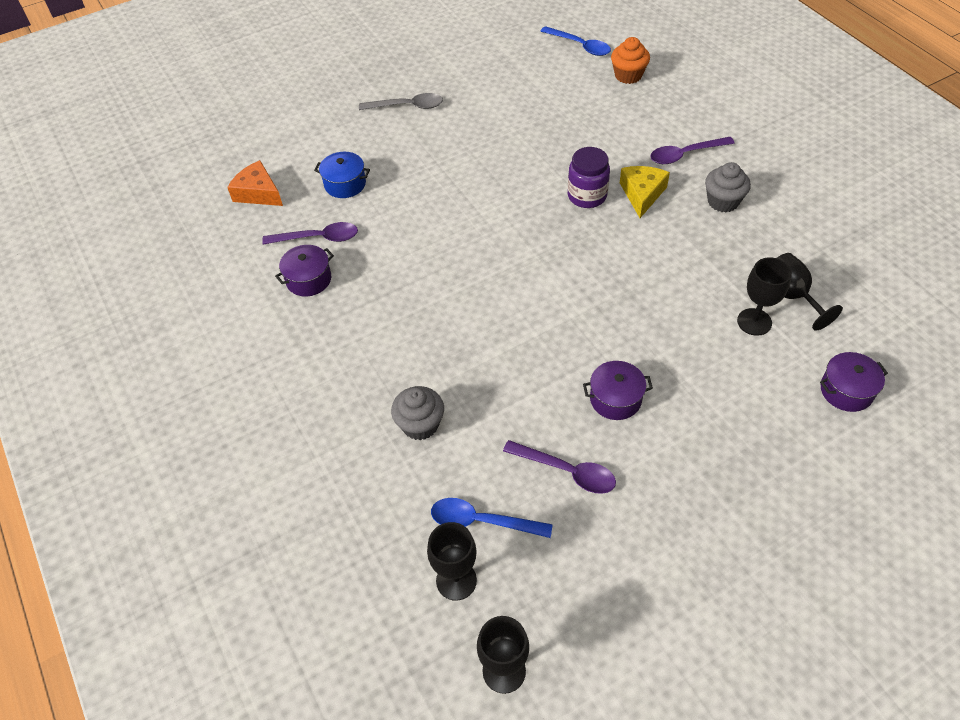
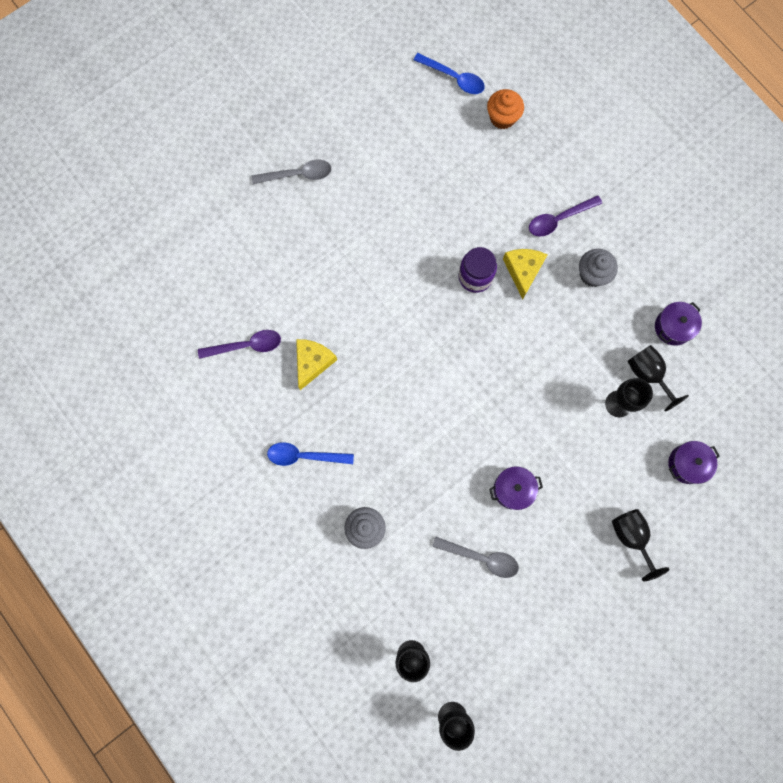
camera: 10 degrees left, 25 degrees up
(258, 193) = (180, 297): orange cheese -> none
(308, 279) = (248, 392): purple pot -> purple pot (673, 327)
(345, 184) = (257, 280): blue pot -> none
(389, 257) = (312, 362): none -> yellow cheese
(481, 521) = (423, 606): blue spoon -> blue spoon (304, 456)
(567, 471) = (481, 558): purple spoon -> grey spoon
(772, 465) = (631, 537): none -> black goblet

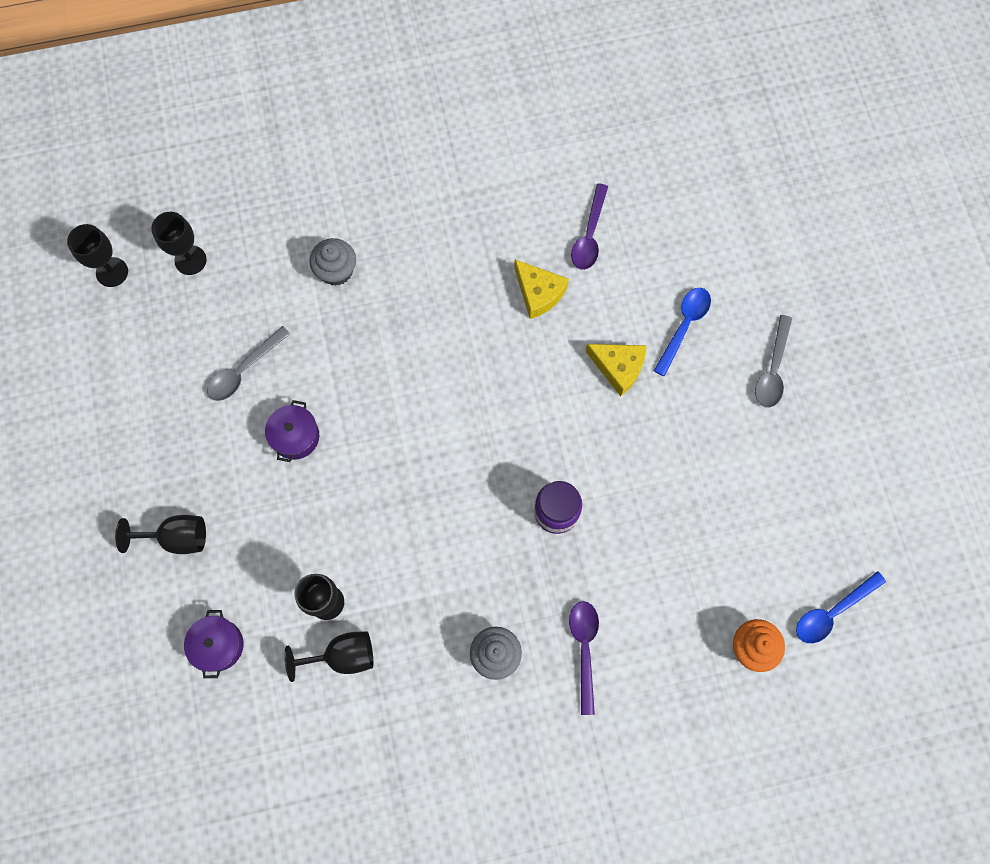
camera: 115 degrees right, 5 degrees down
(304, 456) = (441, 243): blue spoon -> blue spoon (684, 326)
(523, 271) = (538, 572): yellow cheese -> yellow cheese (618, 368)
(673, 327) = (383, 719): purple pot -> none

